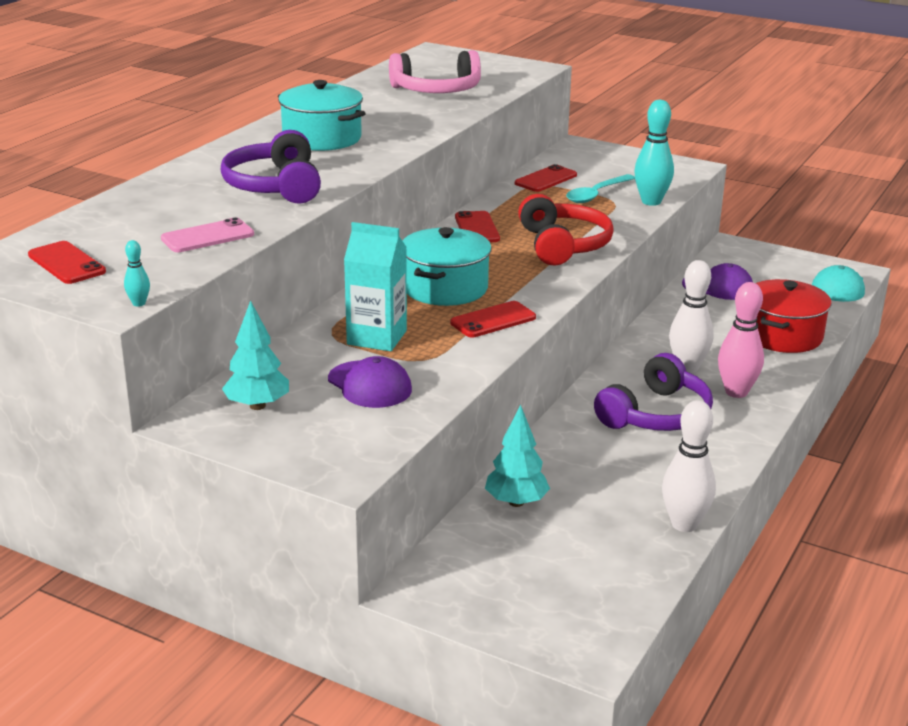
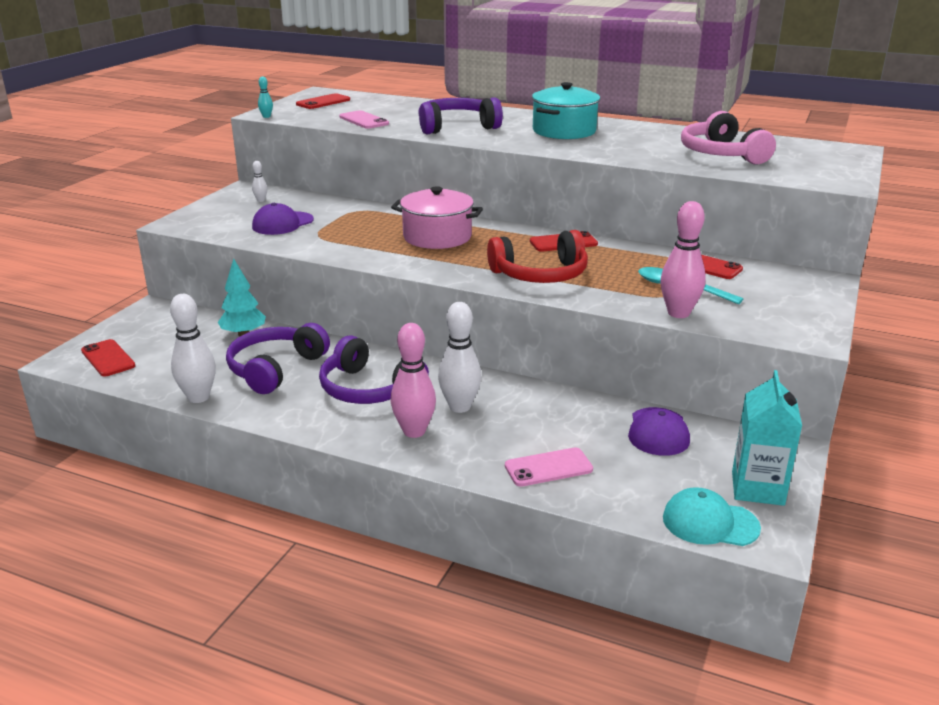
camera: 85 degrees right, 0 degrees up
(257, 406) = (261, 200): turquoise tree -> white bowling pin
(377, 337) = (351, 222): turquoise carton -> turquoise carton (757, 488)
(445, 288) = (437, 237): turquoise pot -> pink pot
(493, 320) = (381, 253): red phone -> red phone (108, 358)
(612, 474) = (275, 369): none -> purple headphones
(651, 202) = (678, 313): turquoise bowling pin -> pink bowling pin
(782, 335) = (548, 468): red pot -> pink phone

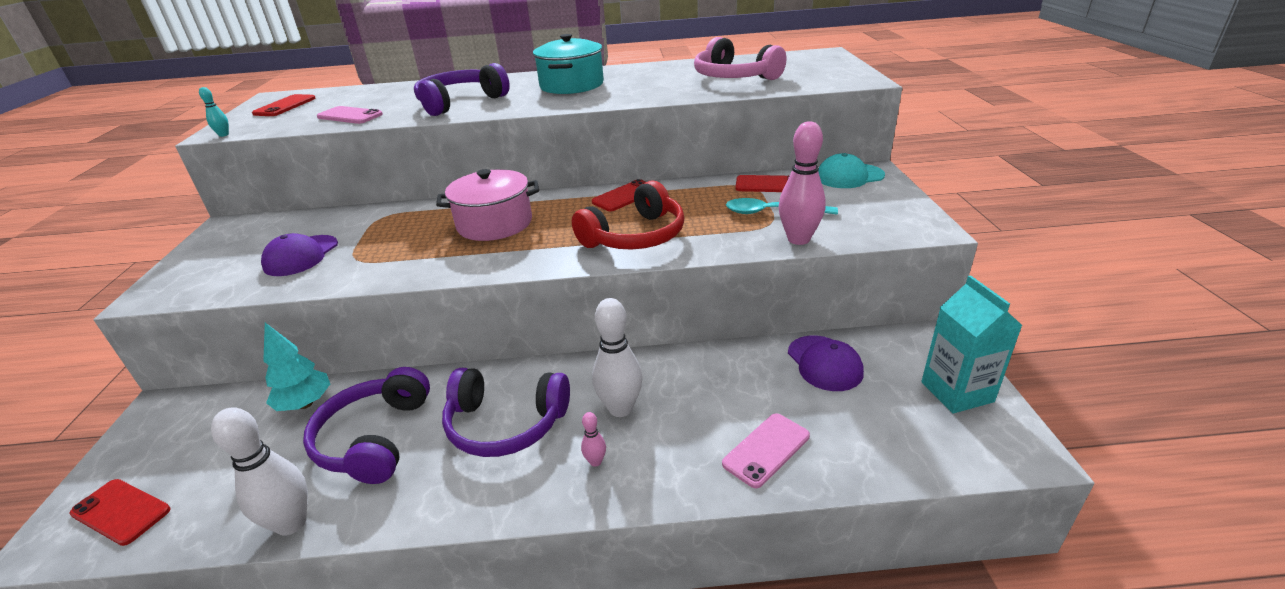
camera: 25 degrees left, 5 degrees up
(261, 200) = (255, 234): white bowling pin -> none
(414, 431) = (595, 461): pink bowling pin -> pink bowling pin, size x0.46
(710, 523) = (959, 451): turquoise cap -> turquoise cap (849, 176)

